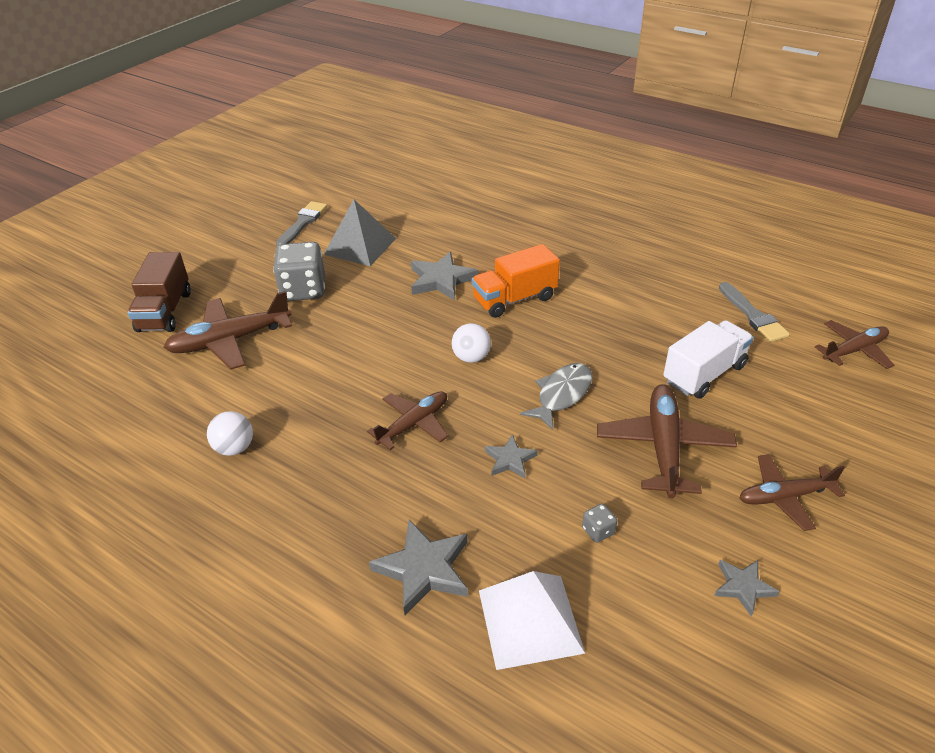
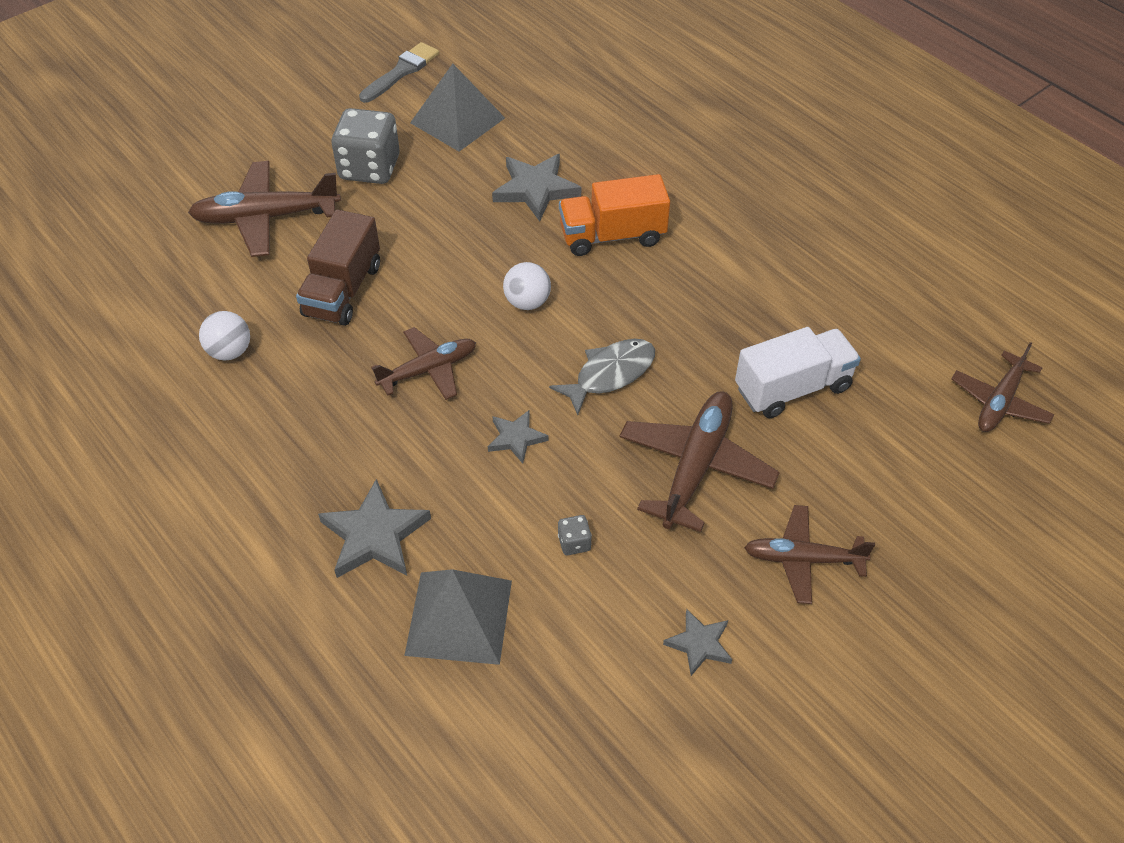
camera: 15 degrees right, 10 degrees up
(165, 311) = (206, 163): brown truck -> brown truck (343, 290)
(529, 620) = (459, 617): white pyramid -> grey pyramid
(753, 315) = (897, 325): grey brush -> none
(854, 350) = (999, 402): brown plane -> brown plane turned 135 degrees clockwise

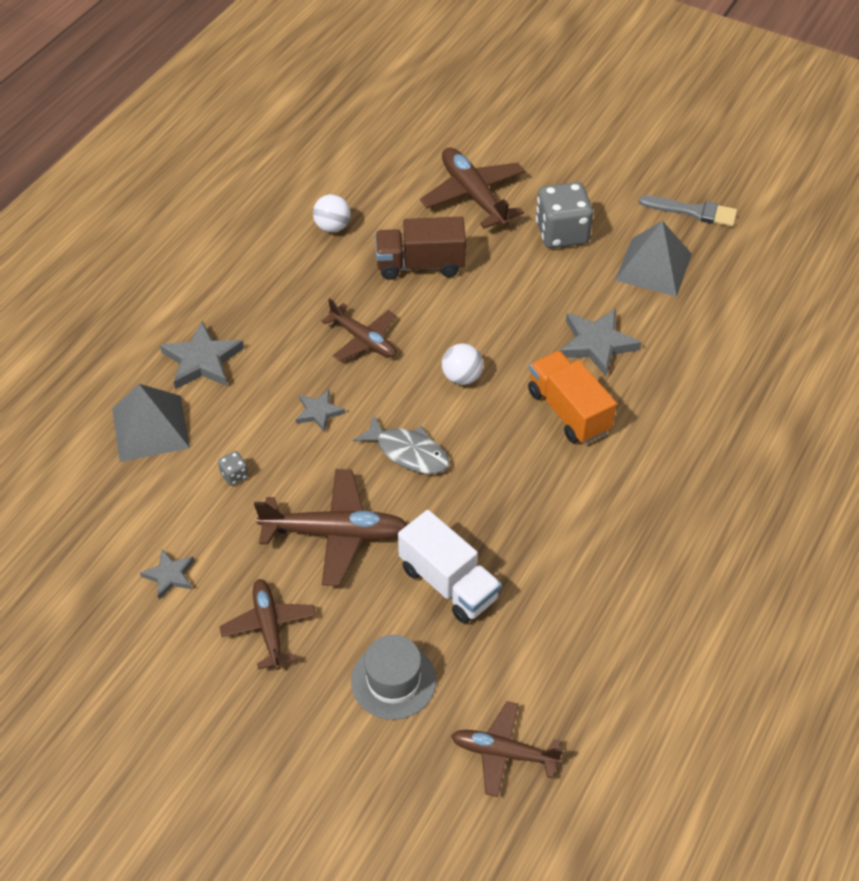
camera: 70 degrees right, 0 degrees up
(899, 465) = (393, 680): none -> grey hat

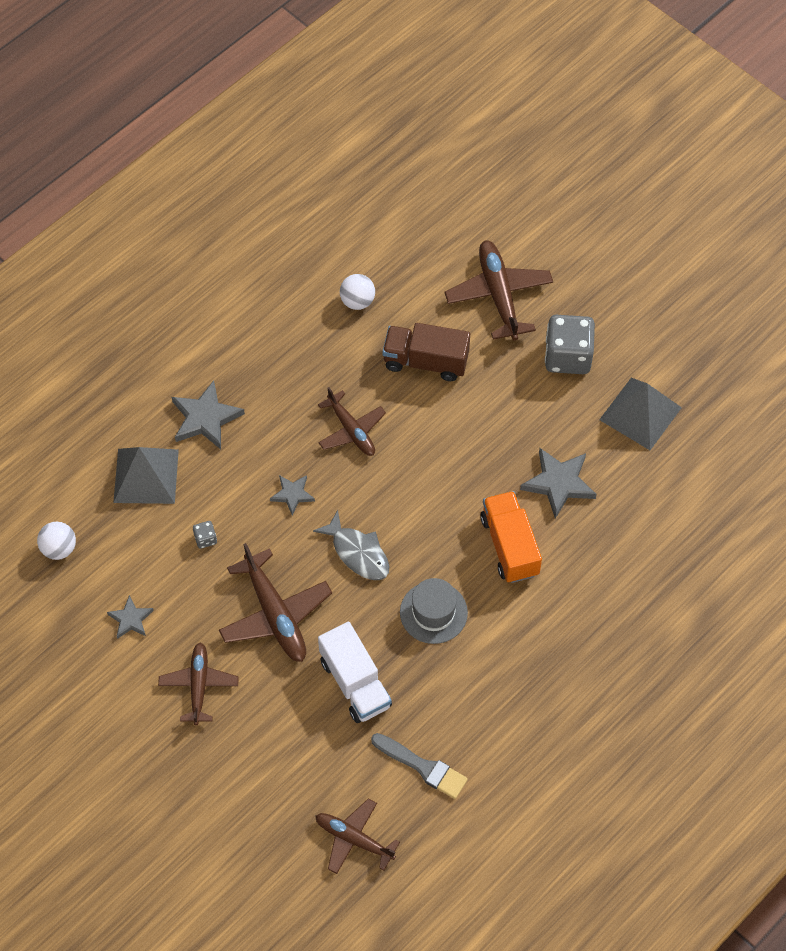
camera: 15 degrees right, 10 degrees up
(336, 533) = (275, 614): brown plane -> brown plane turned 45 degrees clockwise
(393, 680) = (285, 756): grey hat -> grey hat (433, 612)
(462, 377) = (427, 489): white ball -> white ball (59, 548)
(693, 211) = (701, 360): grey brush -> grey brush (422, 767)

